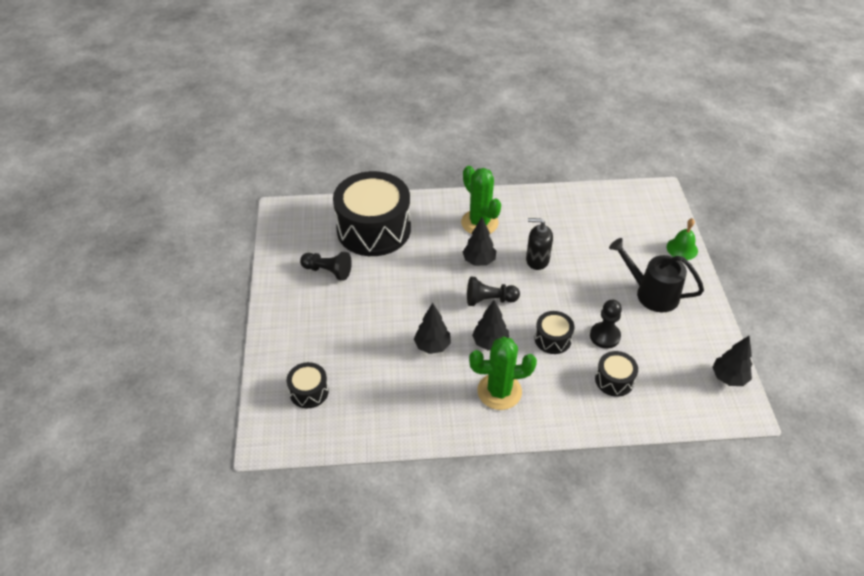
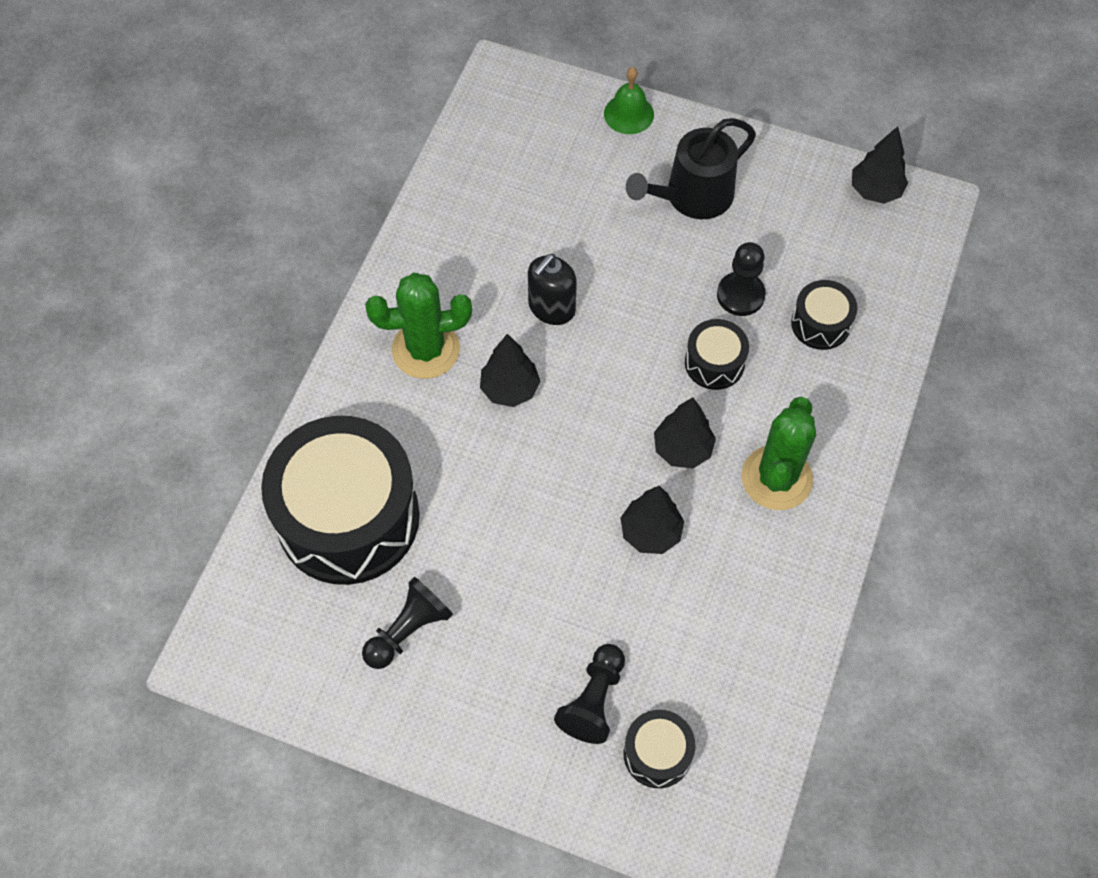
camera: 65 degrees left, 15 degrees up
(489, 300) = (598, 411): black pawn -> black pawn (593, 700)

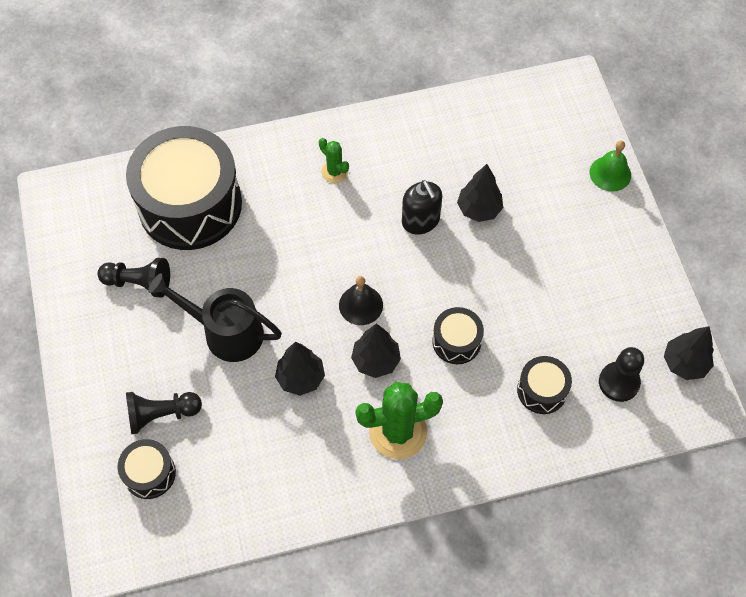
camera: 55 degrees right, 0 degrees up
(426, 349) = (334, 172): green cactus -> green cactus, size x0.52
(510, 389) = (343, 235): black tree -> black tree (479, 209)
(551, 308) = (420, 221): black soap dispenser -> black soap dispenser turned 120 degrees counterclockwise
(607, 423) = (361, 305): none -> black bell
(692, 196) = (577, 251): black watering can -> black watering can (226, 332)
(740, 295) = (523, 326): black pawn -> black pawn (619, 382)

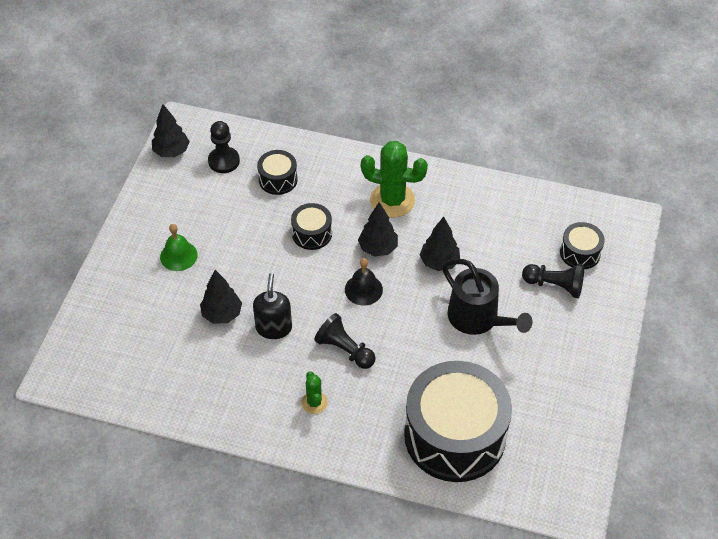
camera: 150 degrees left, 10 degrees down
(139, 283) = (530, 389): black pawn -> black pawn (345, 350)
(610, 173) = (99, 291): green bell -> green bell (178, 256)

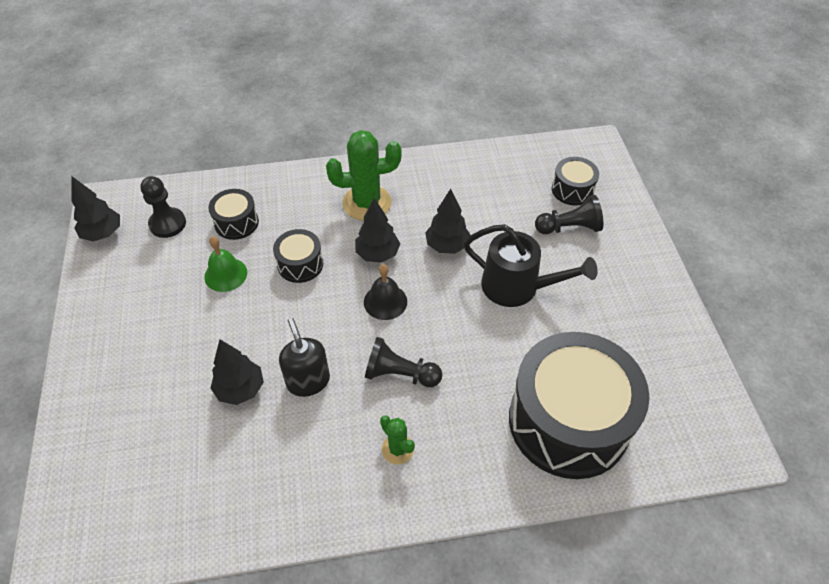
camera: 25 degrees left, 0 degrees up
(178, 256) = (159, 342): green bell -> green bell (225, 274)

